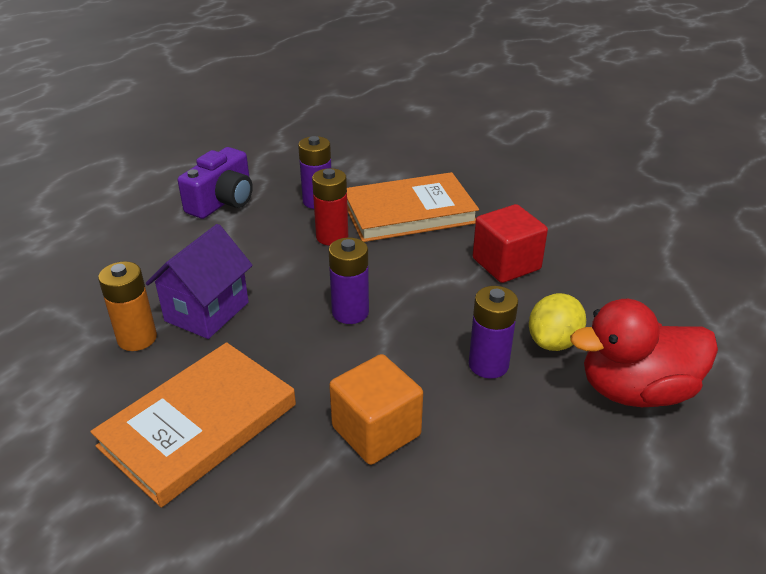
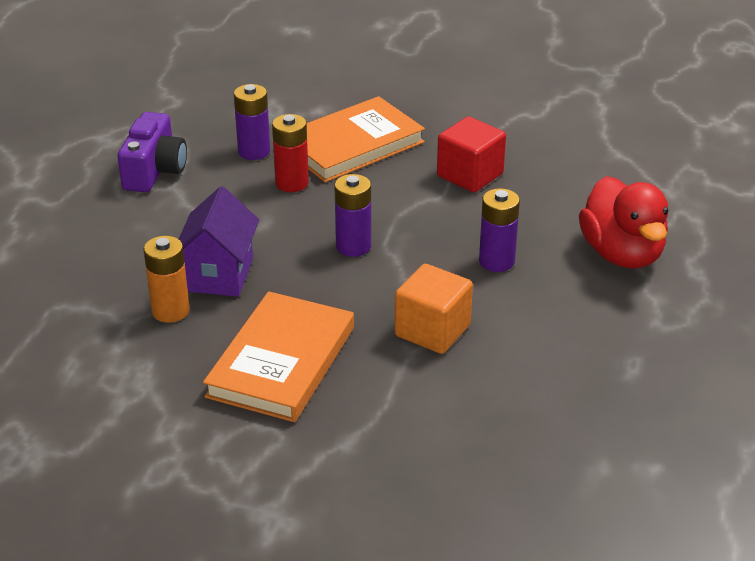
camera: 20 degrees left, 0 degrees up
(553, 342) = (541, 232): yellow lemon -> none
(635, 390) = (622, 254): red duck -> red duck turned 75 degrees counterclockwise

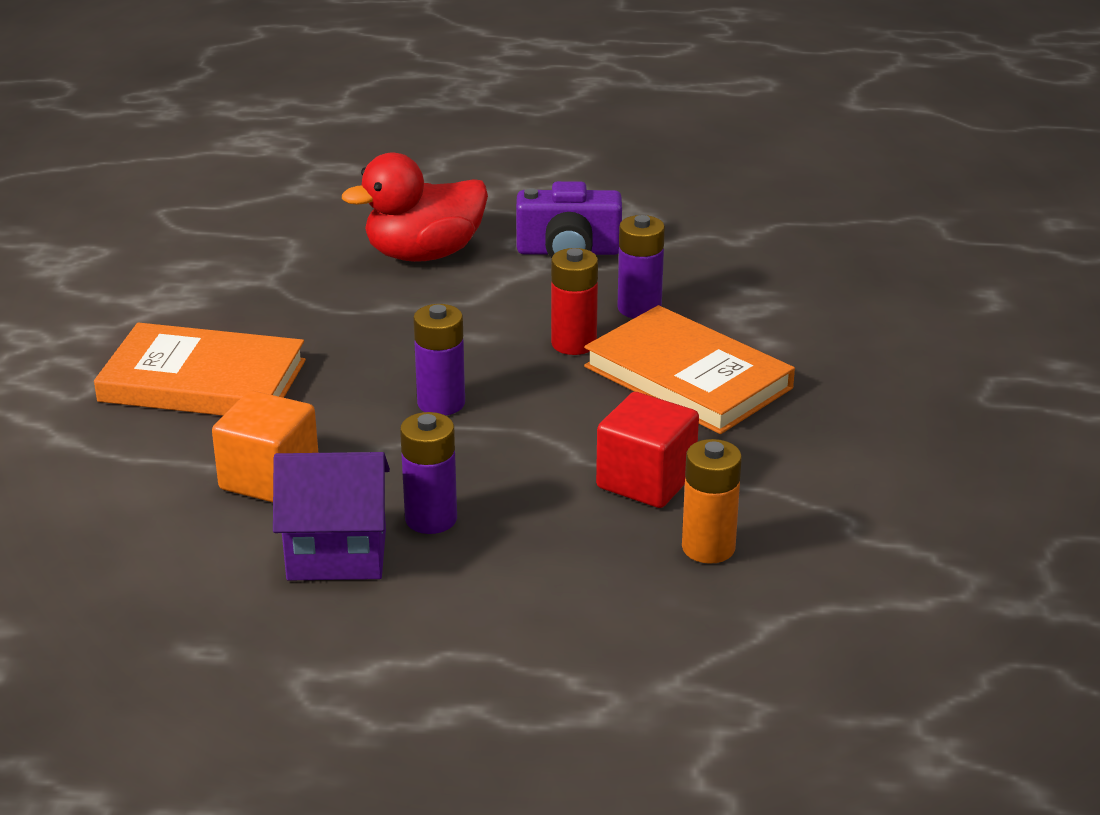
camera: 80 degrees right, 5 degrees down
(170, 311) = (290, 302): orange battery -> orange battery (708, 548)
(219, 275) = (363, 321): purple house -> purple house (337, 555)
(622, 254) = (474, 635): red duck -> red duck (424, 254)

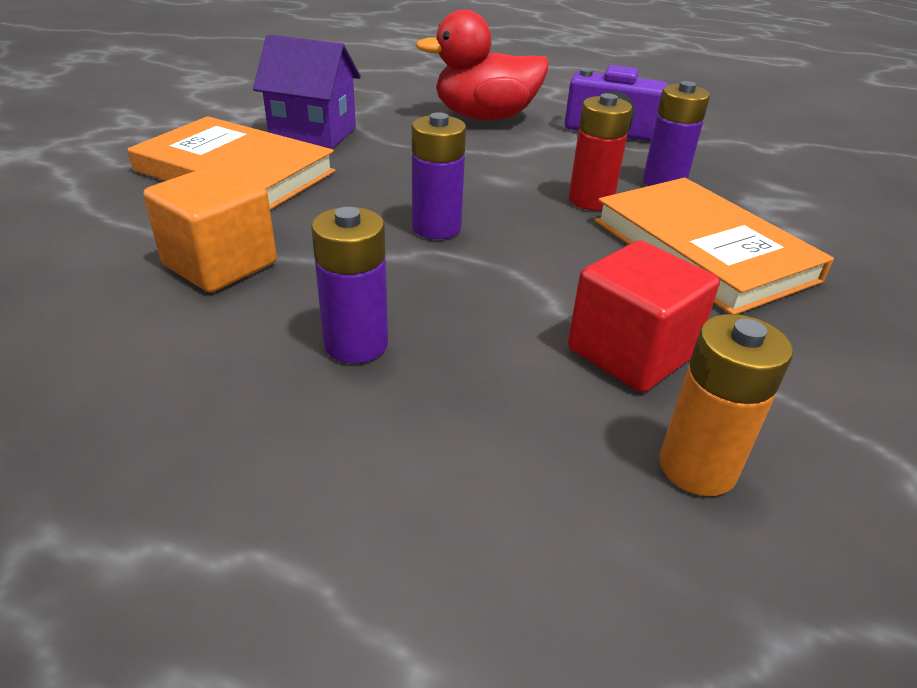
camera: 15 degrees right, 5 degrees up
(337, 555) = (221, 364): purple house -> purple house (313, 133)

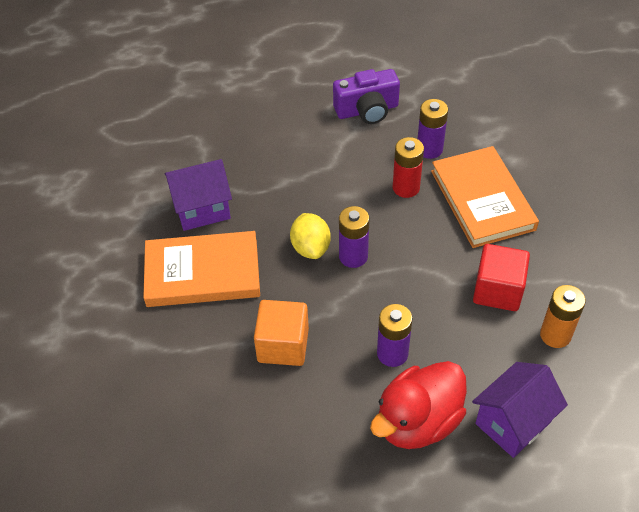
camera: 30 degrees left, 15 degrees up
(391, 200) = (310, 247): none -> yellow lemon
(456, 569) = (513, 423): none -> purple house
(485, 117) = (283, 132): red duck -> red duck (418, 422)
(702, 250) = (482, 200): orange book -> orange book turned 45 degrees clockwise

